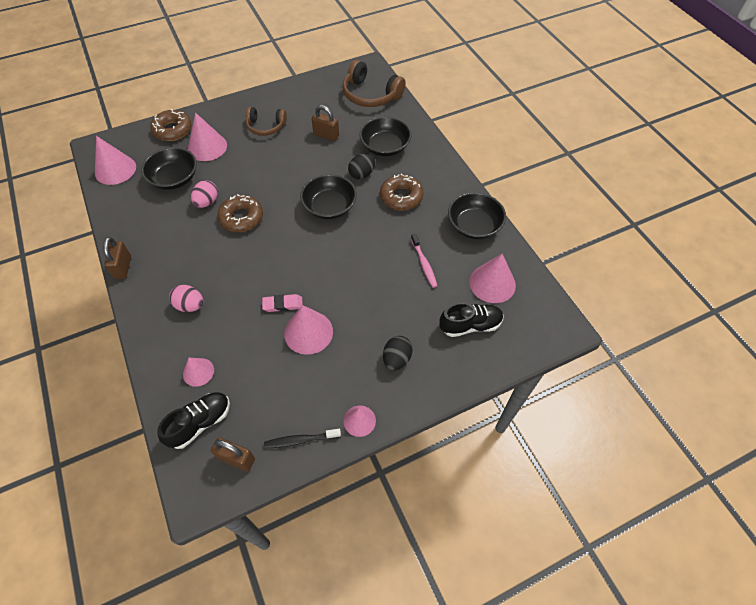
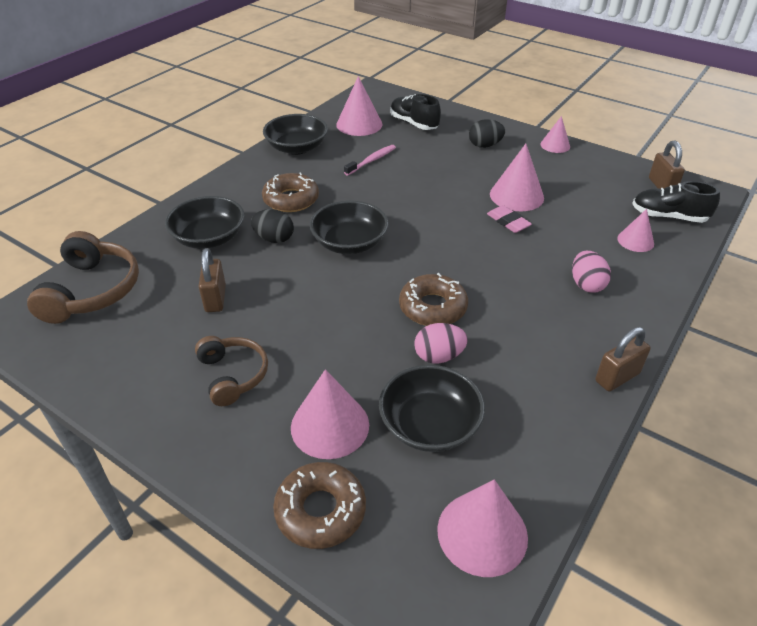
camera: 120 degrees left, 15 degrees down
(301, 440) = (605, 164): black toothbrush -> none

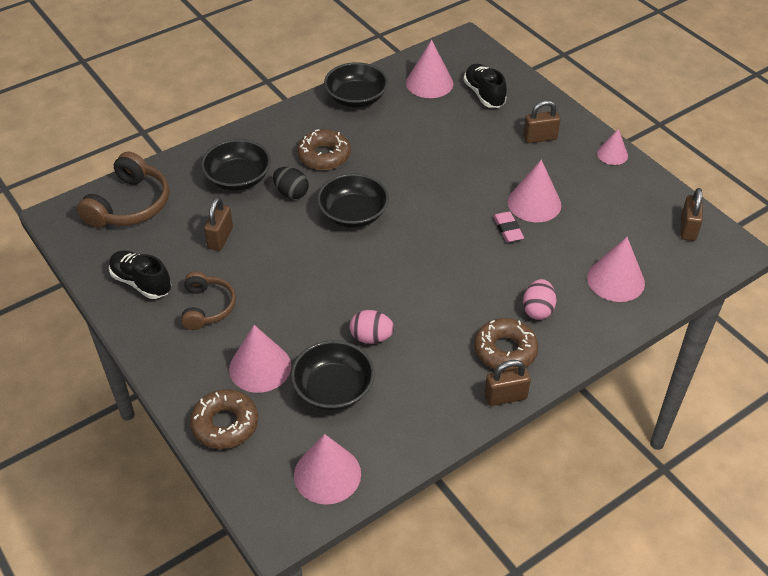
camera: 20 degrees right, 5 degrees up
(371, 160) = (418, 130): pink toothbrush -> none
(432, 307) = (390, 294): brown donut -> brown donut (505, 350)
(485, 145) = (539, 138): black egg -> brown padlock
(635, 241) = (615, 280): pink cone -> pink cone, size x1.65
(668, 217) = (668, 263): black shoe -> black shoe (141, 283)

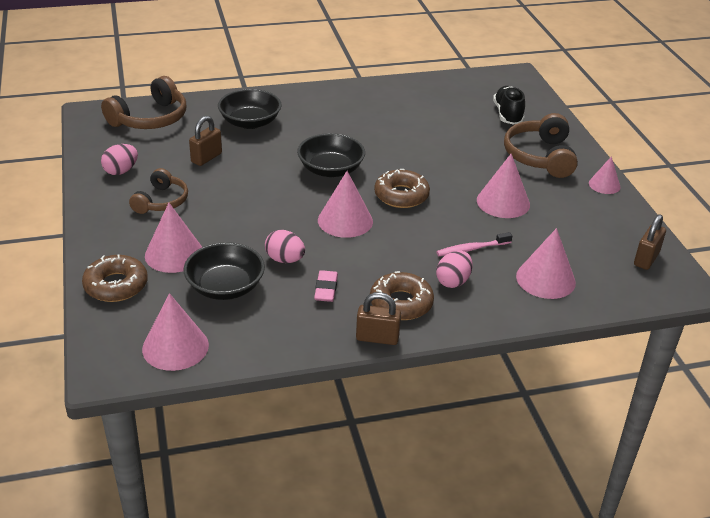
camera: 20 degrees right, 10 degrees down
(141, 283) = (121, 171): black shoe -> pink egg
(291, 193) = (287, 142): black egg -> none
(324, 155) = (334, 124): brown donut -> brown donut (401, 195)
(356, 98) = (389, 92): black bowl -> none
(429, 83) = (462, 96): pink cone -> pink cone (345, 220)
(507, 229) = (464, 215): pink eraser -> pink eraser (326, 289)
(535, 267) = (472, 249): none -> pink toothbrush
(539, 138) = (540, 156): brown padlock -> brown headphones

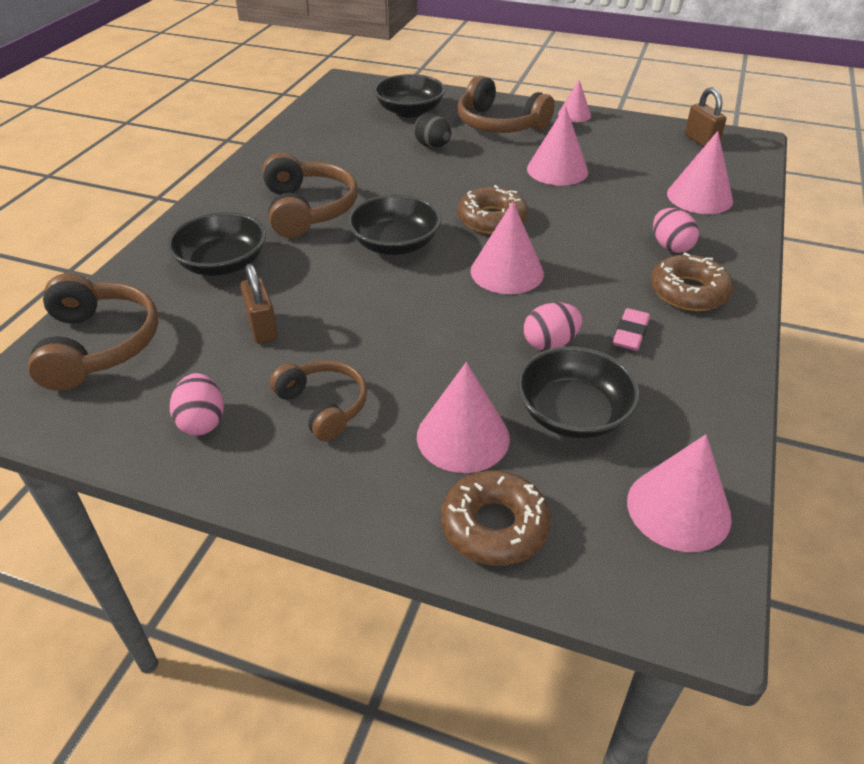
camera: 55 degrees left, 5 degrees up
(326, 289) = (630, 333): pink eraser -> pink eraser turned 75 degrees clockwise
(334, 126) = (308, 209): none -> brown headphones
(377, 338) = (742, 330): brown padlock -> none
(469, 141) = (432, 146): none -> black egg
(472, 249) = (622, 215): pink toothbrush -> none
(508, 114) = (410, 111): black shoe -> black bowl

